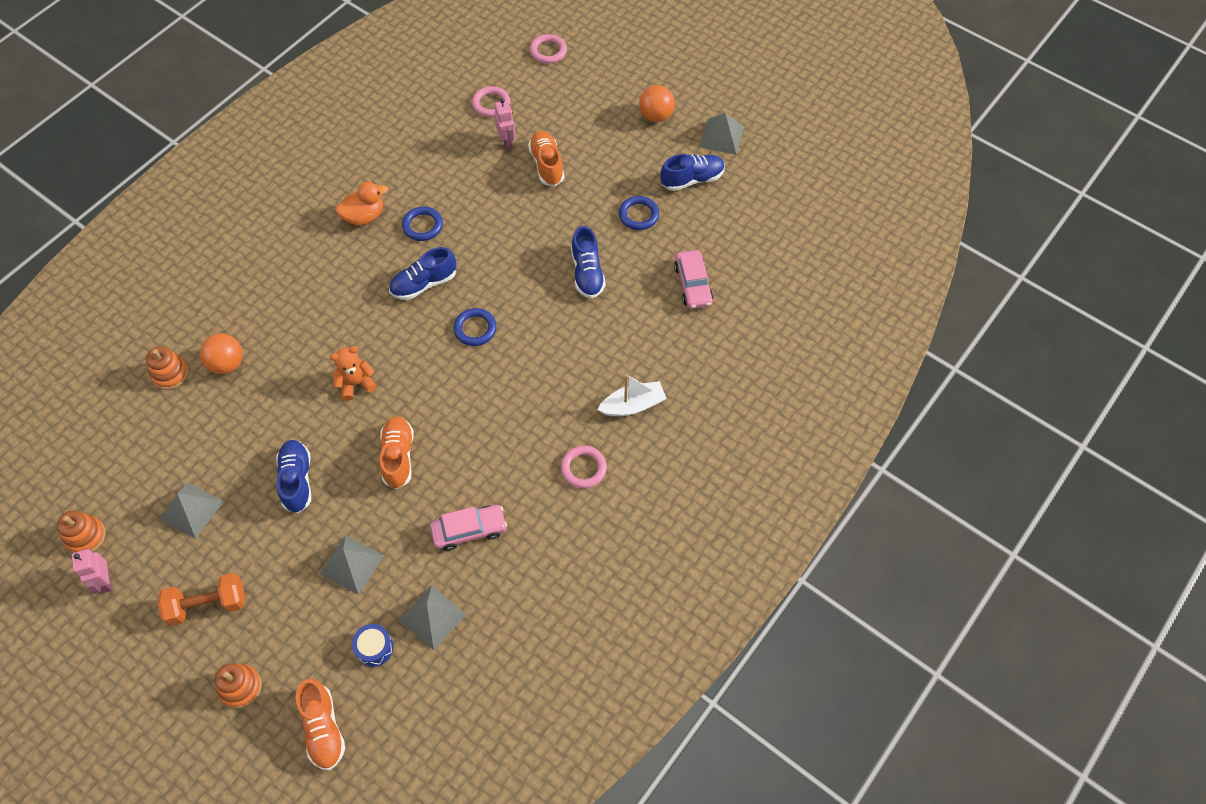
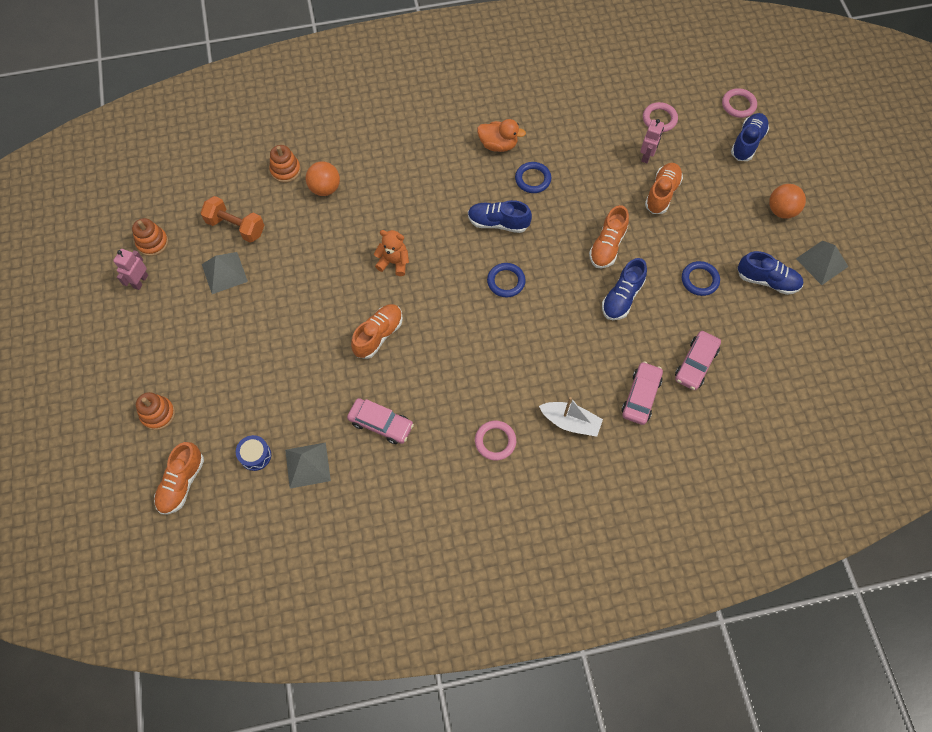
camera: 40 degrees right, 5 degrees up
(207, 605) = (183, 344): orange dumbbell -> orange dumbbell (236, 227)
(297, 480) = (302, 302): blue shoe -> blue shoe (747, 143)
(351, 564) = (288, 387): grey pyramid -> none
(538, 239) = (607, 246): none -> orange shoe
(672, 342) = (641, 396): none -> pink car

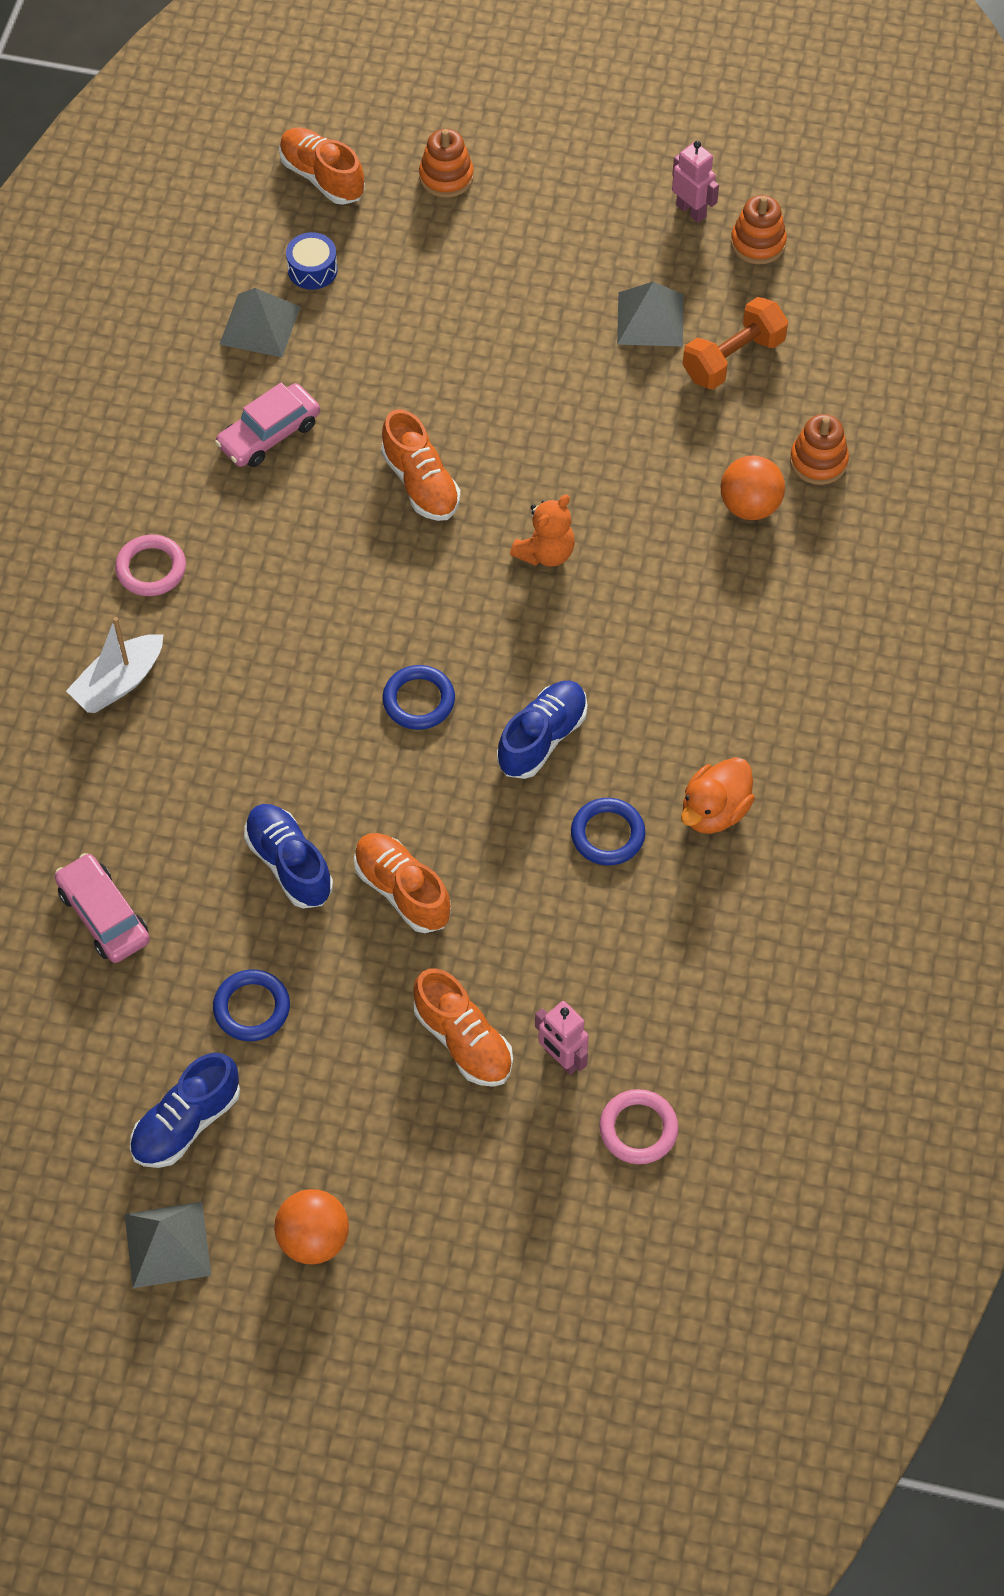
camera: 115 degrees right, 5 degrees down
(641, 396) = (99, 803): pink car -> none
(738, 105) = (600, 1306): pink ring -> none
(747, 143) = (499, 1267): blue shoe -> none

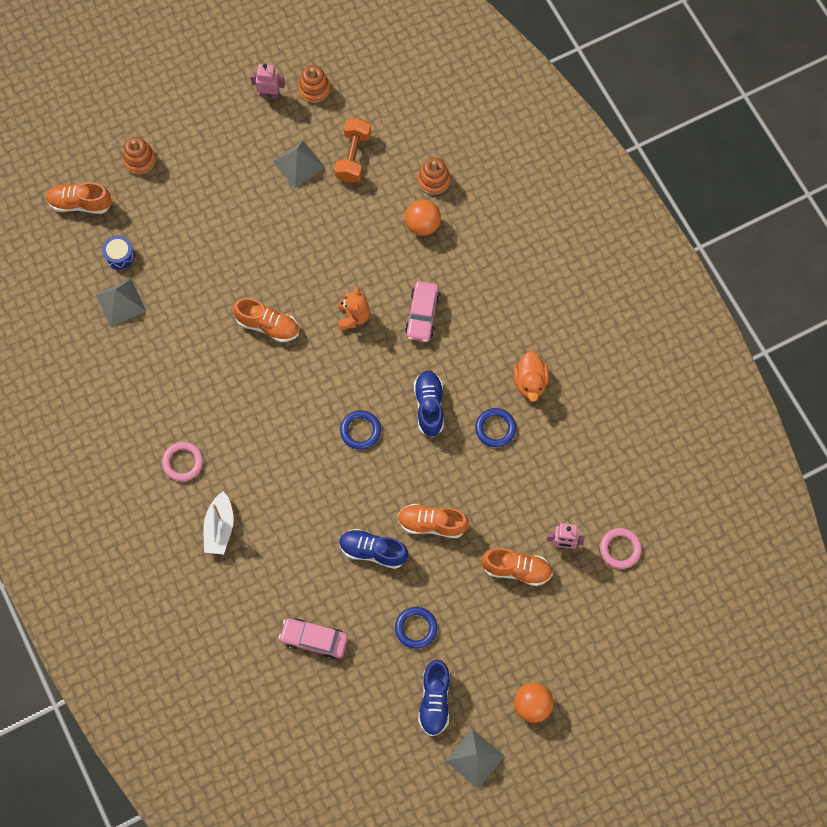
camera: 40 degrees left, 10 degrees up
(269, 434) = (176, 354): pink car -> pink car (422, 314)

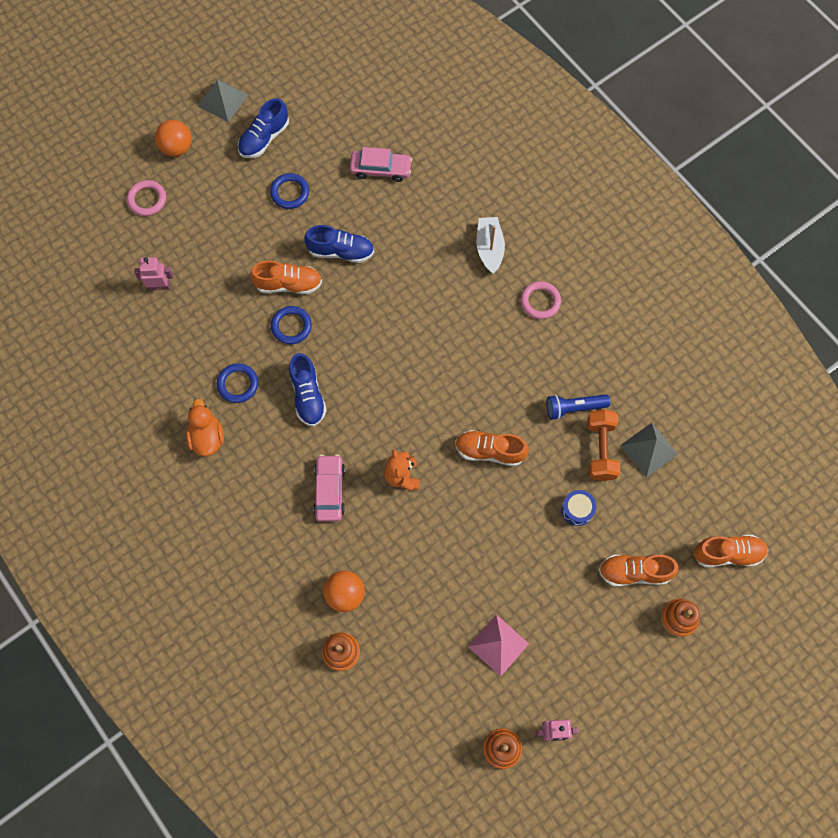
camera: 170 degrees right, 0 degrees up
(119, 255) = (666, 501): blue drum -> blue drum (577, 510)
(178, 352) = (574, 408): none -> blue flashlight
(299, 164) = (498, 645): grey pyramid -> pink pyramid
(353, 156) = (438, 666): orange dumbbell -> orange dumbbell (600, 449)
(360, 431) = (373, 360): blue ring -> blue ring (291, 326)
(434, 700) = (264, 138): blue shoe -> blue shoe turned 135 degrees counterclockwise
(516, 569) = (202, 257): orange shoe -> orange shoe (634, 572)
(620, 549) = (105, 290): pink ring -> pink ring (147, 199)

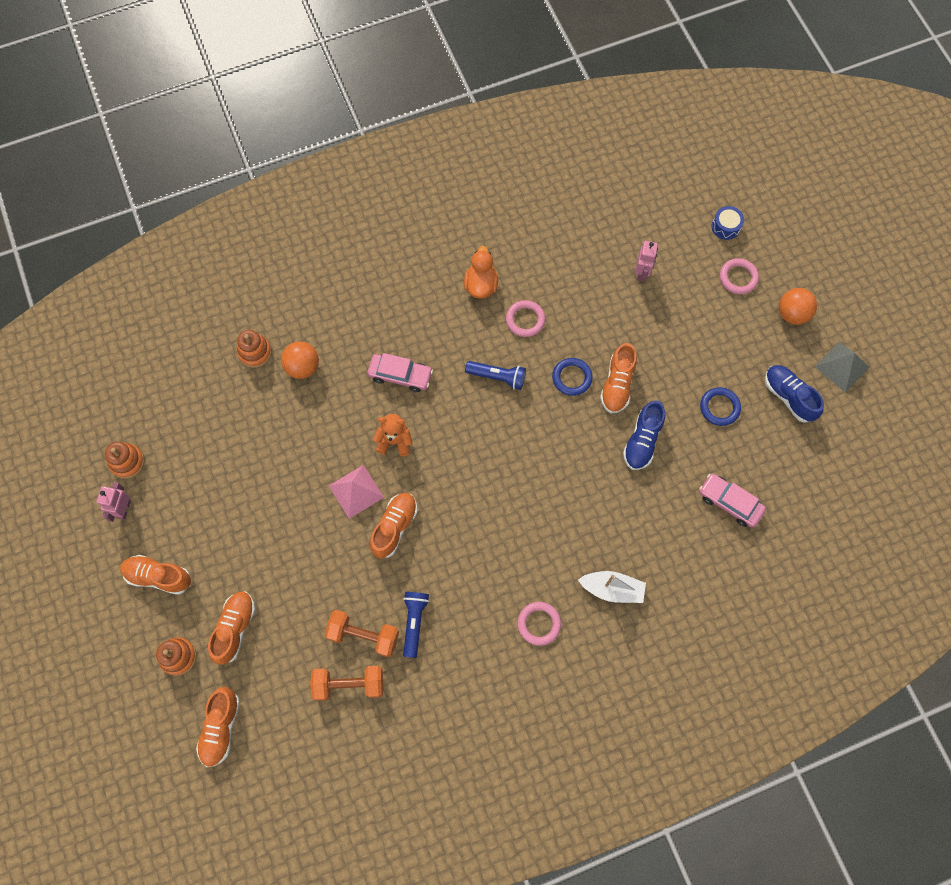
camera: 105 degrees right, 0 degrees up
(207, 437) = (481, 285): orange duck -> orange duck turned 90 degrees counterclockwise
(238, 384) = (525, 320): blue ring -> pink ring
(308, 395) = (497, 377): blue shoe -> blue flashlight
(380, 169) = (729, 502): pink car -> pink car turned 105 degrees clockwise
(498, 645) = (213, 484): pink pyramid -> pink pyramid (356, 491)
(577, 510) = (312, 593): blue drum -> blue drum (725, 227)
(609, 667) = (158, 576): none -> orange shoe
(648, 449) = (349, 684): grey pyramid -> orange dumbbell

